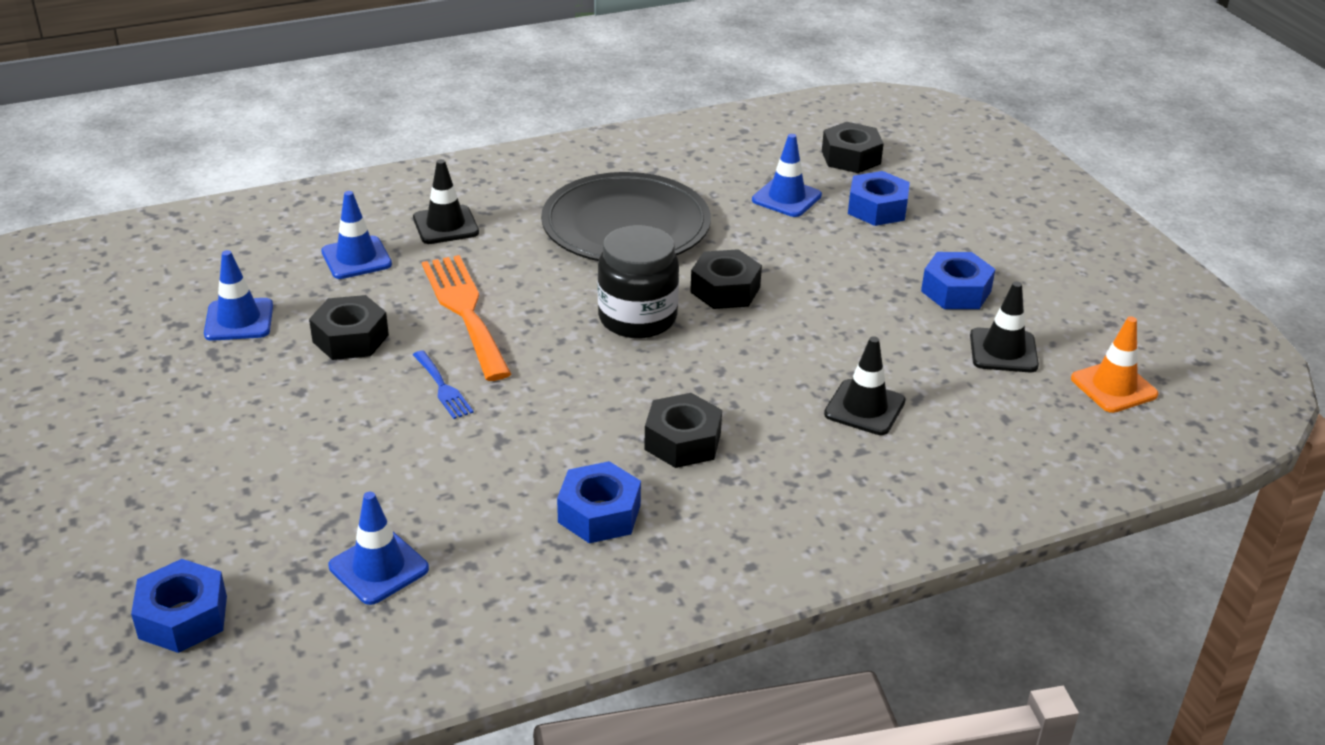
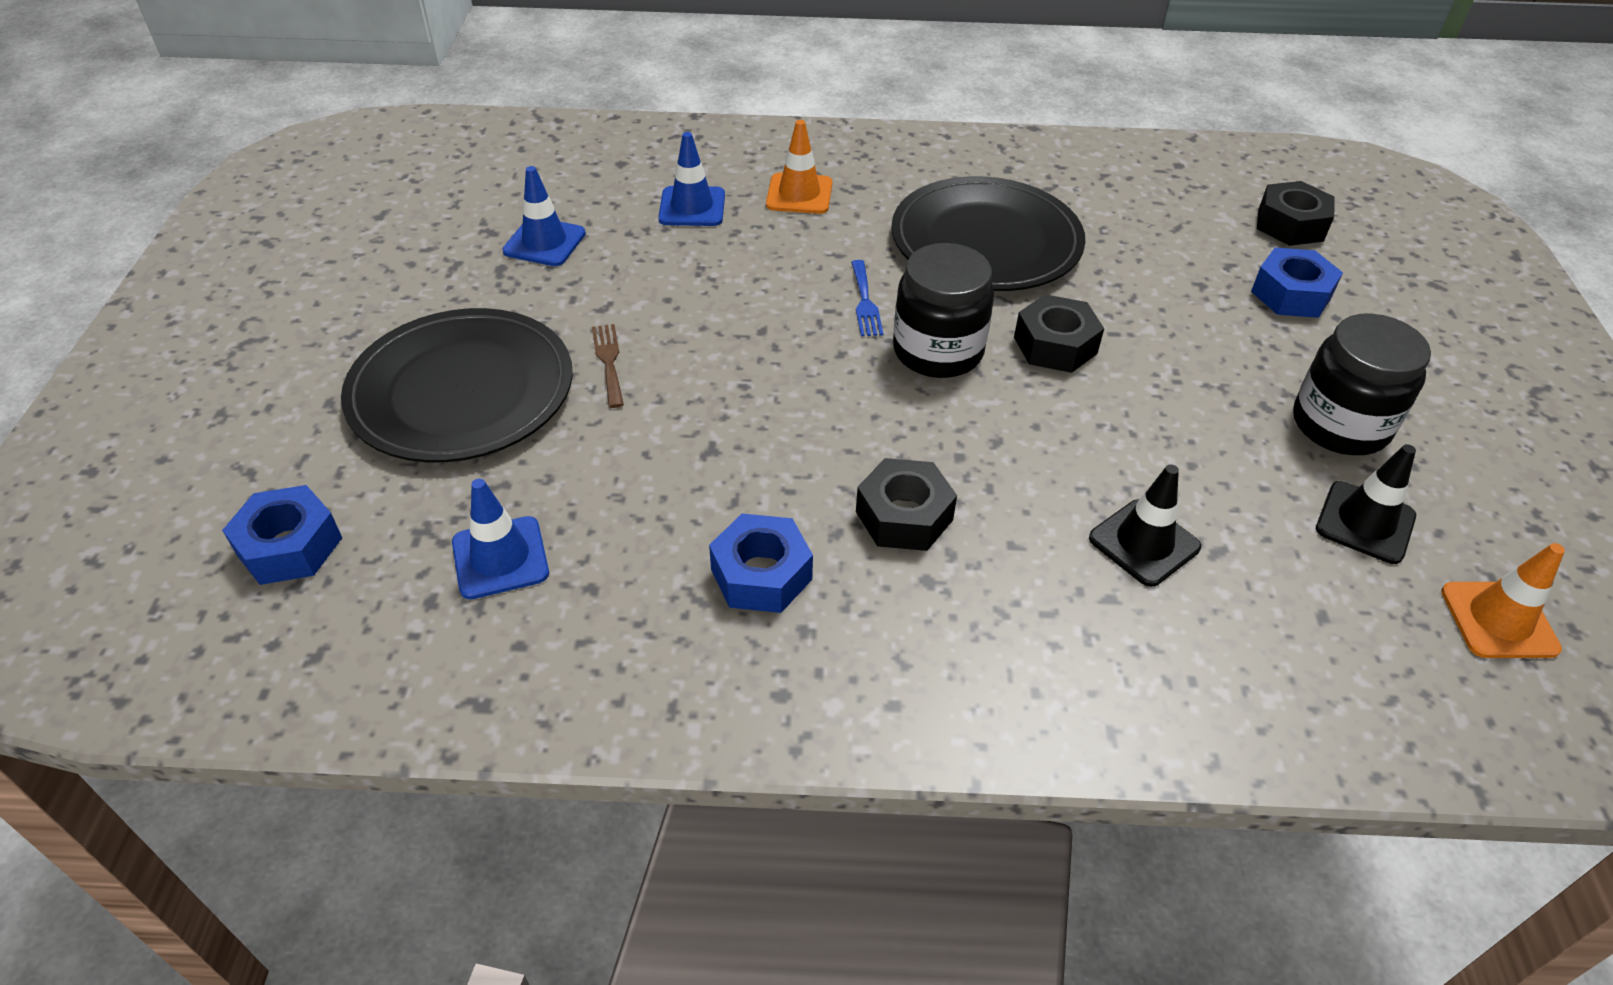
camera: 25 degrees right, 10 degrees up
(251, 457) = (462, 391): none -> black plate
(350, 338) = (633, 291): black nut -> none
(367, 399) = (609, 361): none -> brown fork
(443, 387) = (689, 371): blue fork -> blue fork (865, 302)
(445, 225) = (799, 194): black traffic cone -> orange traffic cone
(465, 311) = (762, 292): orange fork -> none
(786, 198) = (1186, 254): blue traffic cone -> none
(956, 291) = (1340, 425): blue nut -> black jar

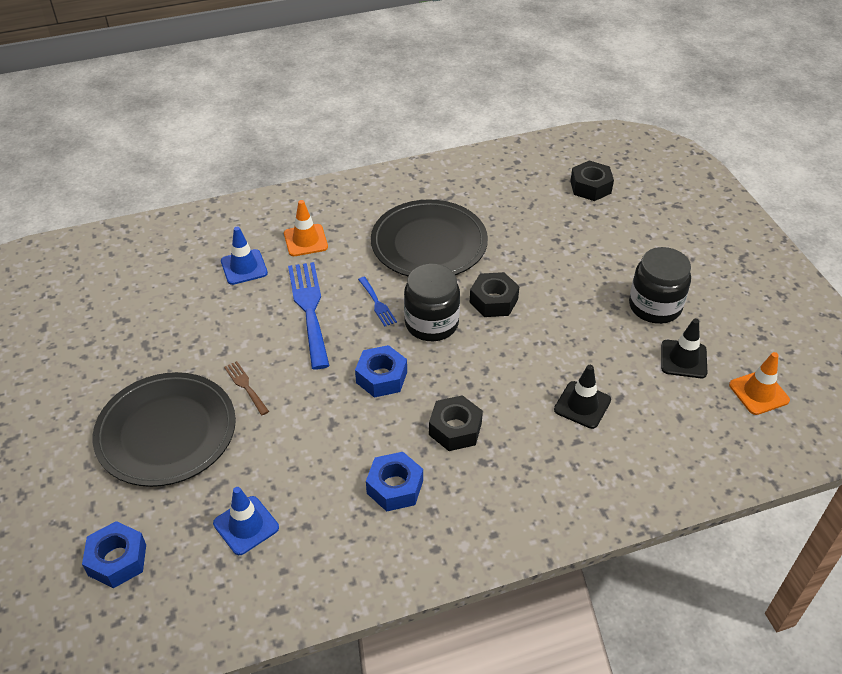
camera: 20 degrees left, 0 degrees up
(544, 242) = (163, 317): blue traffic cone -> none
(758, 284) = (309, 309): none -> blue fork
(1291, 294) = (605, 232): blue nut -> blue nut (381, 377)

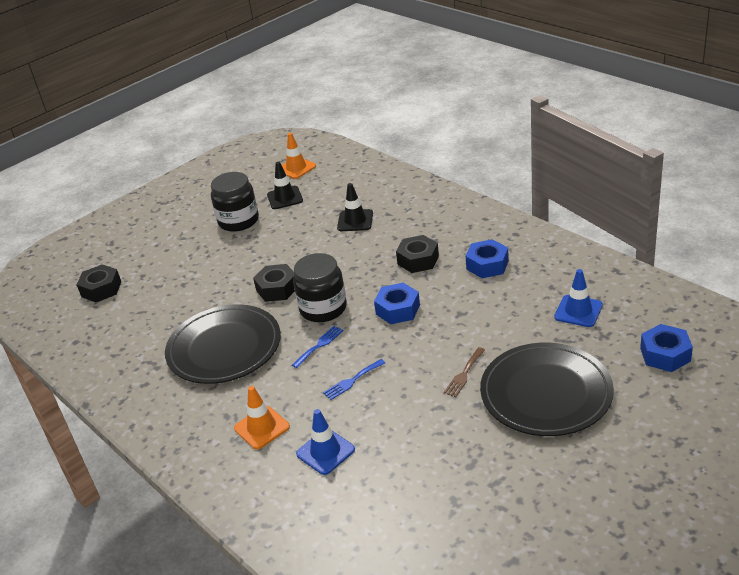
camera: 110 degrees left, 10 degrees down
(309, 309) = (352, 381): blue fork -> blue fork, size x0.49

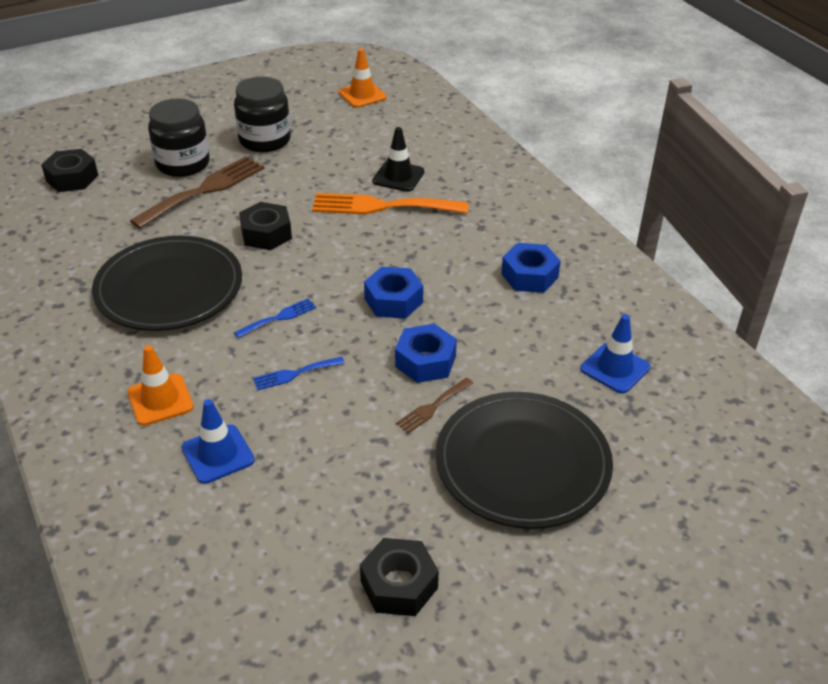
camera: 10 degrees right, 5 degrees up
(212, 270) = (204, 190): none -> brown fork
(285, 198) = (331, 127): black traffic cone -> none
(323, 308) = (306, 273): black jar -> black jar (183, 164)
(354, 245) = (382, 206): none -> orange fork
(418, 260) = (448, 245): black nut -> black nut (399, 584)
(665, 354) = (700, 459): blue nut -> blue nut (425, 361)

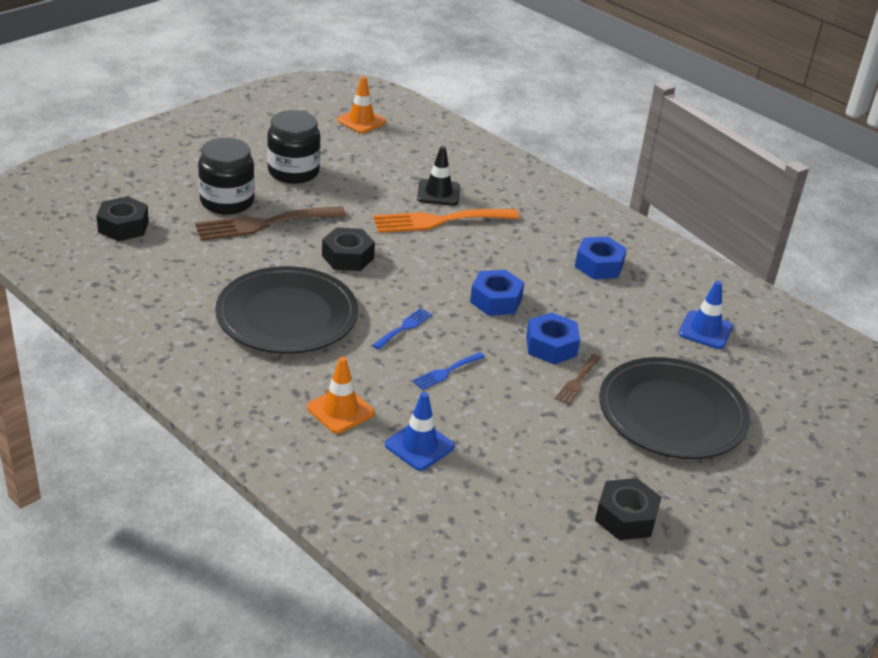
camera: 20 degrees left, 5 degrees down
(204, 190) = (264, 224): brown fork -> brown fork turned 135 degrees counterclockwise

